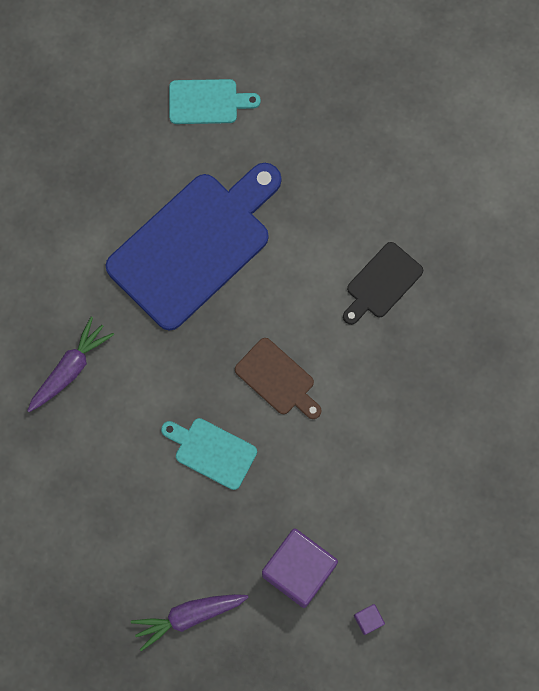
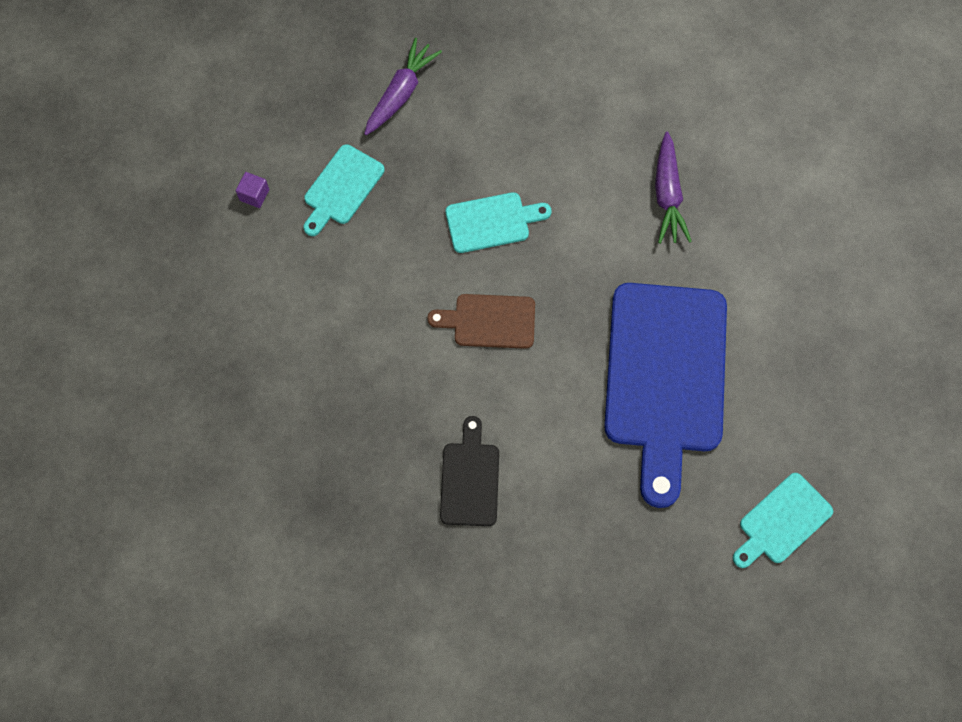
camera: 140 degrees right, 5 degrees down
(298, 570) = (341, 188): purple cube -> turquoise cutting board

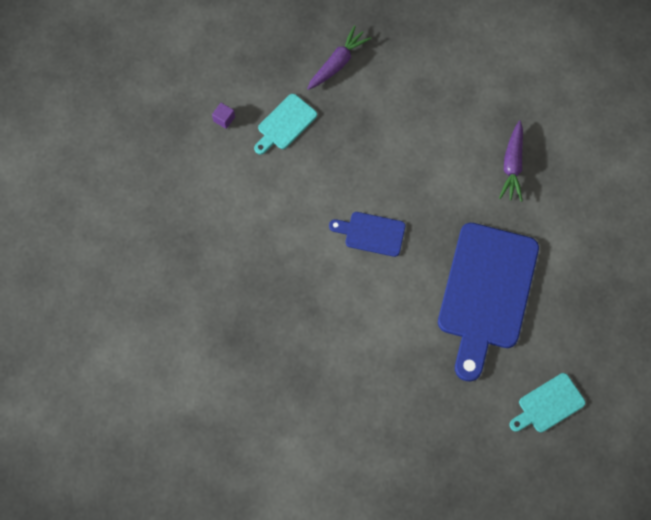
camera: 10 degrees right, 0 degrees up
(470, 479) = (339, 339): black cutting board -> none
(489, 321) = (371, 233): brown cutting board -> blue cutting board
(492, 222) = (385, 164): turquoise cutting board -> none

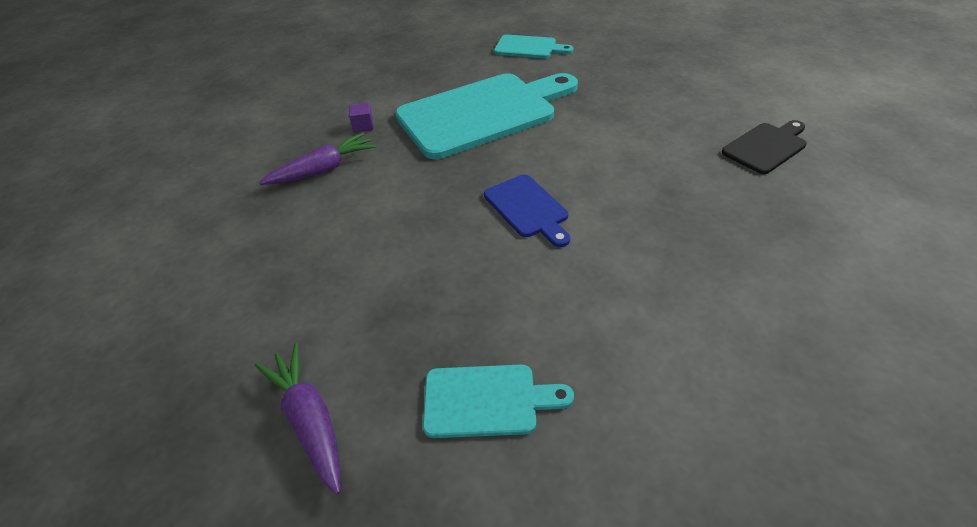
camera: 130 degrees left, 25 degrees down
(224, 119) = (575, 499): purple cube -> purple cube (363, 126)
(289, 402) = (766, 147): none -> black cutting board
(337, 63) = (310, 420): purple carrot -> purple carrot turned 60 degrees clockwise
(486, 293) = (483, 113): blue cutting board -> turquoise cutting board

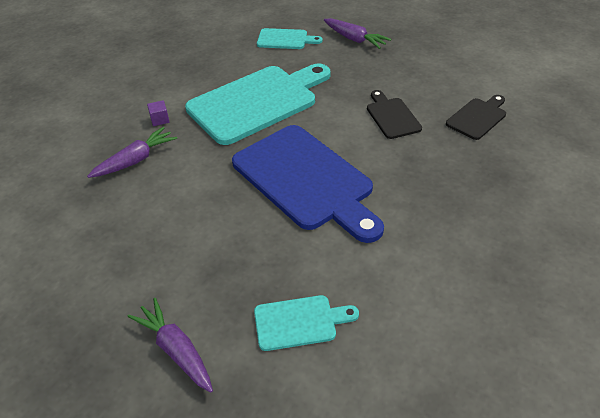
camera: 10 degrees left, 0 degrees up
(528, 208) = (306, 180): blue cutting board -> blue cutting board, size x2.10
(612, 50) = (354, 39): none -> purple carrot
(650, 139) = (392, 116): none -> black cutting board

